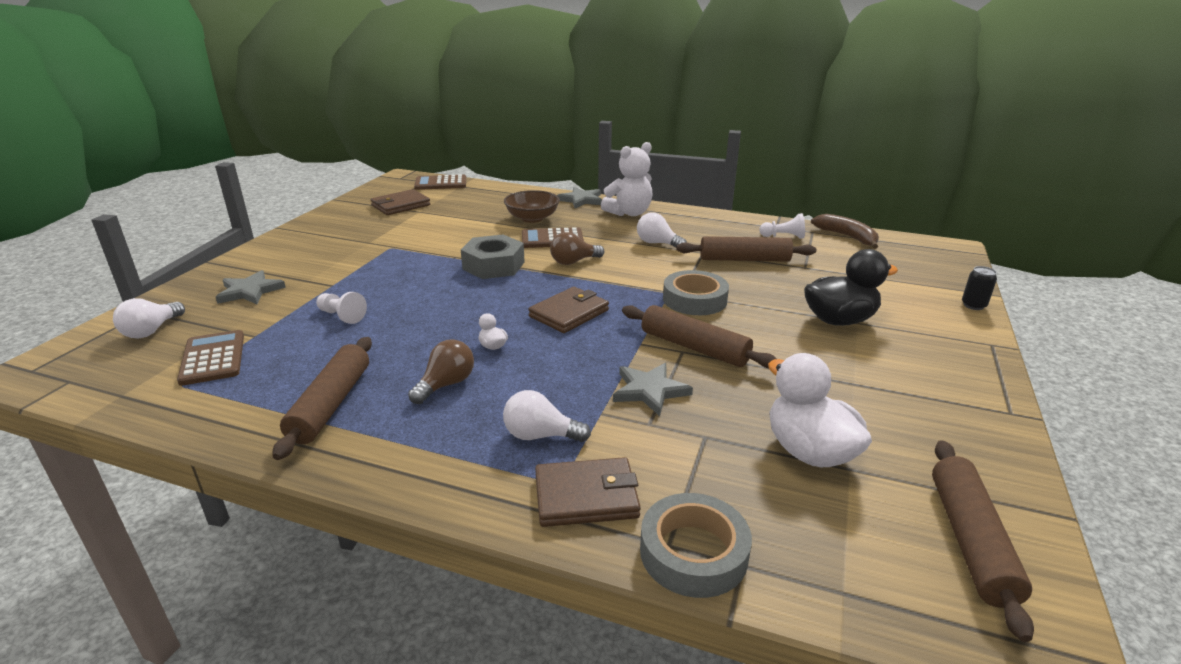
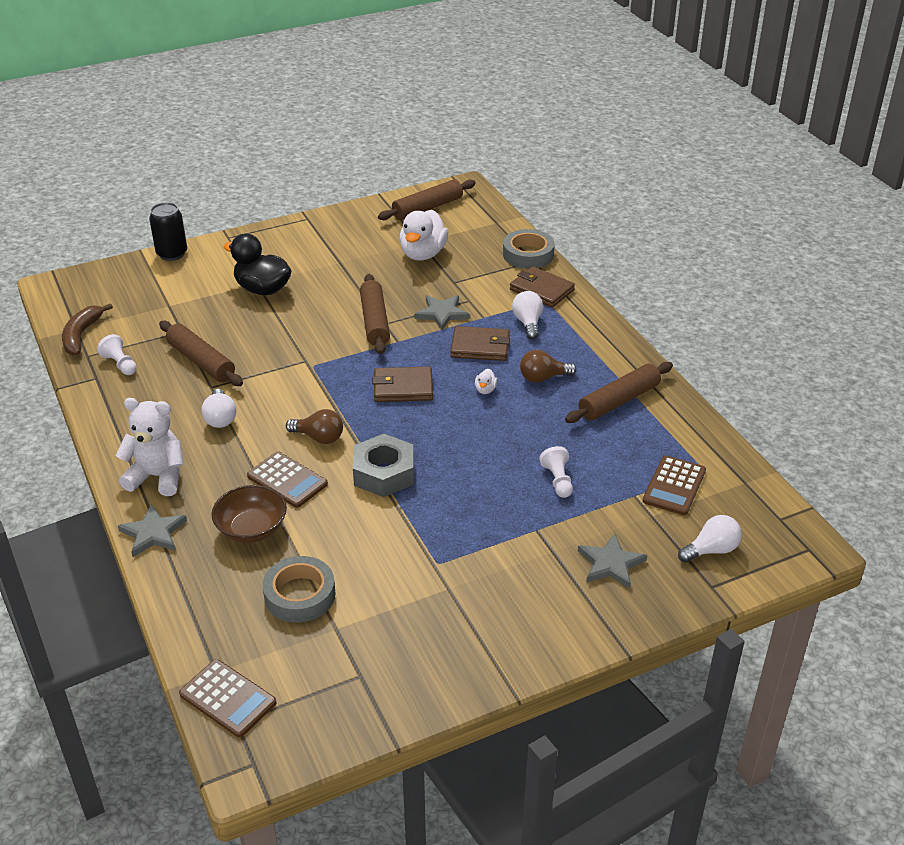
camera: 135 degrees left, 10 degrees up
(400, 205) = (340, 660): brown wallet -> brown wallet (480, 347)
(540, 435) = (528, 323): white light bulb -> white light bulb turned 150 degrees counterclockwise
(694, 299) = (308, 350): grey tape -> grey tape (300, 595)
(973, 305) = (172, 254): black can -> black can, size x1.67

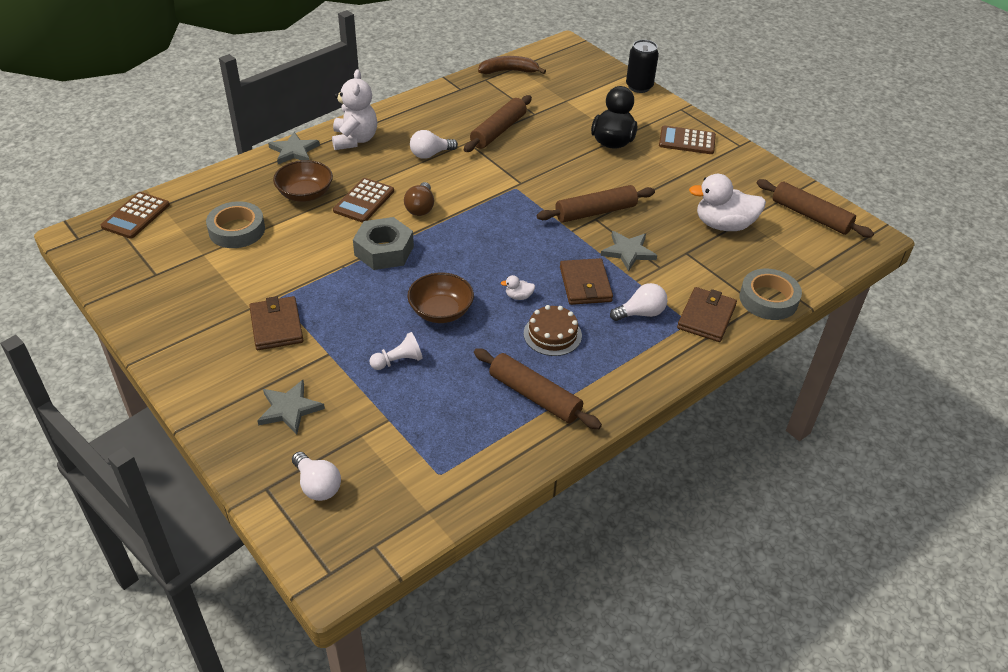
camera: 75 degrees right, 5 degrees up
(120, 364) = (480, 95): white pawn -> none
(403, 387) = (503, 244): brown wallet -> brown wallet (276, 326)
(493, 443) = (441, 311): none -> brown bowl
(543, 378) = (552, 334): brown light bulb -> brown cake
(674, 486) = (409, 450): brown calculator -> brown calculator (687, 141)

